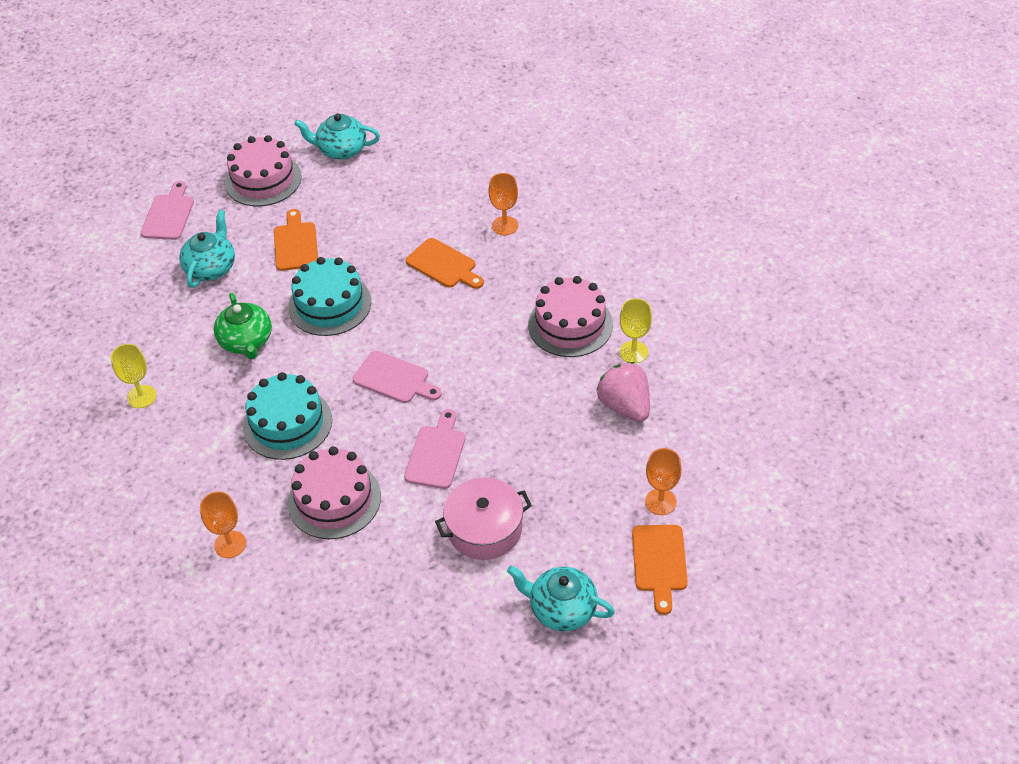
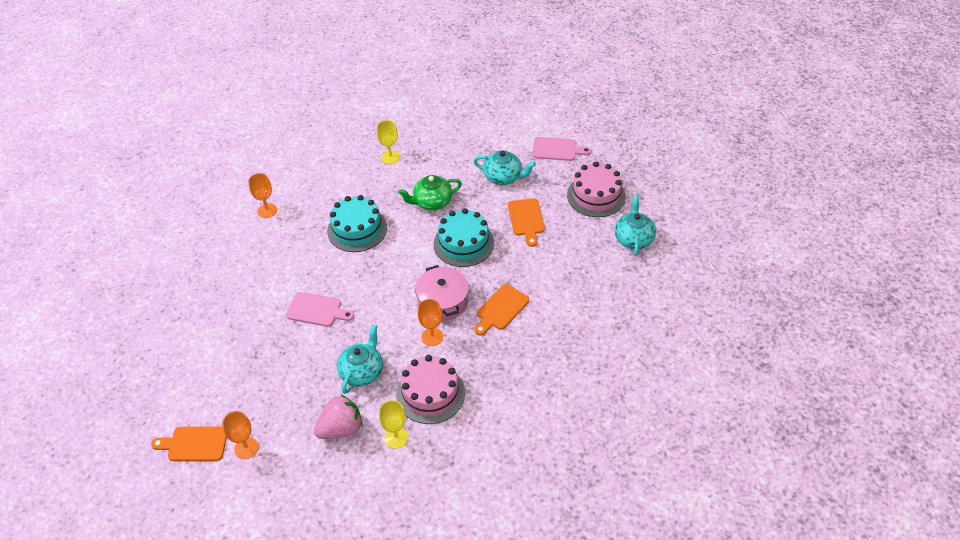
camera: 90 degrees right, 0 degrees up
(295, 244) = (526, 219): orange cutting board -> orange cutting board turned 90 degrees clockwise
(334, 499) = (290, 257): pink cake -> none
(394, 379) = (388, 284): pink cutting board -> none
(484, 529) = (248, 339): pink pot -> pink pot (443, 301)
(505, 226) = (545, 349): orange goblet -> orange goblet (432, 337)
(561, 609) = (174, 382): turquoise teapot -> turquoise teapot (362, 371)

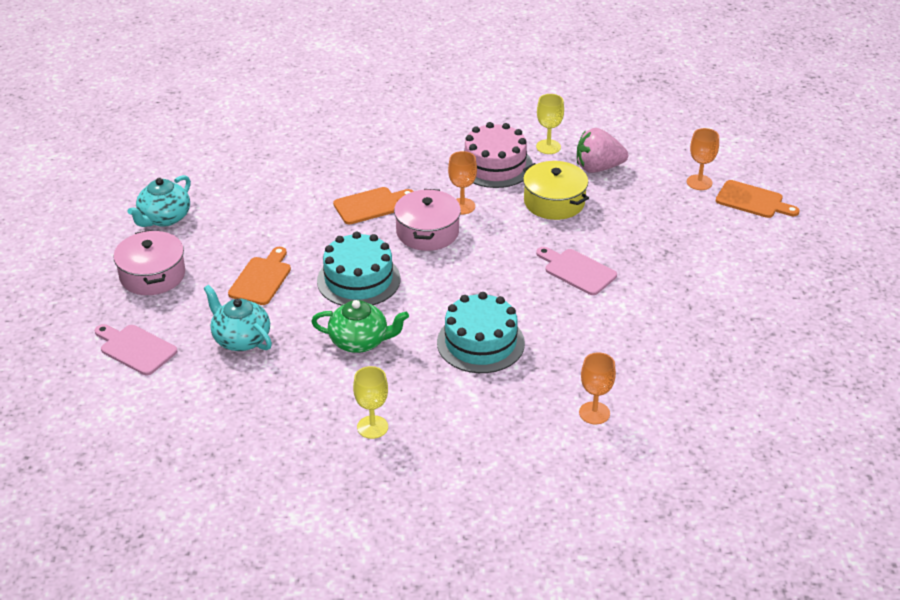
camera: 155 degrees left, 10 degrees down
(362, 371) = (554, 202): turquoise teapot -> yellow pot
(596, 195) = (152, 275): pink cake -> pink pot

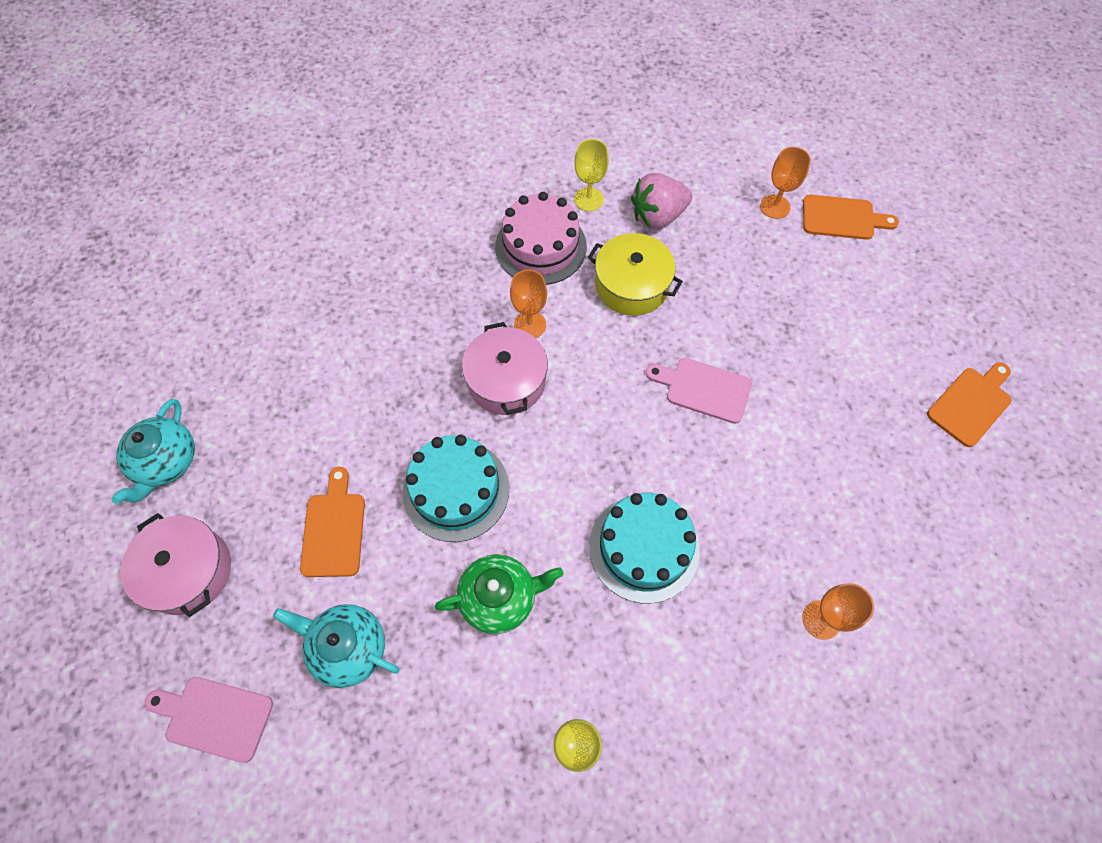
camera: 20 degrees left, 25 degrees up
(370, 205) = (421, 357): orange cutting board -> orange cutting board (971, 404)

